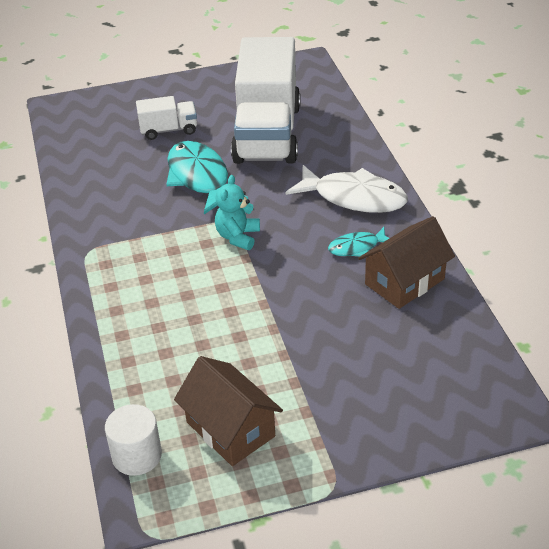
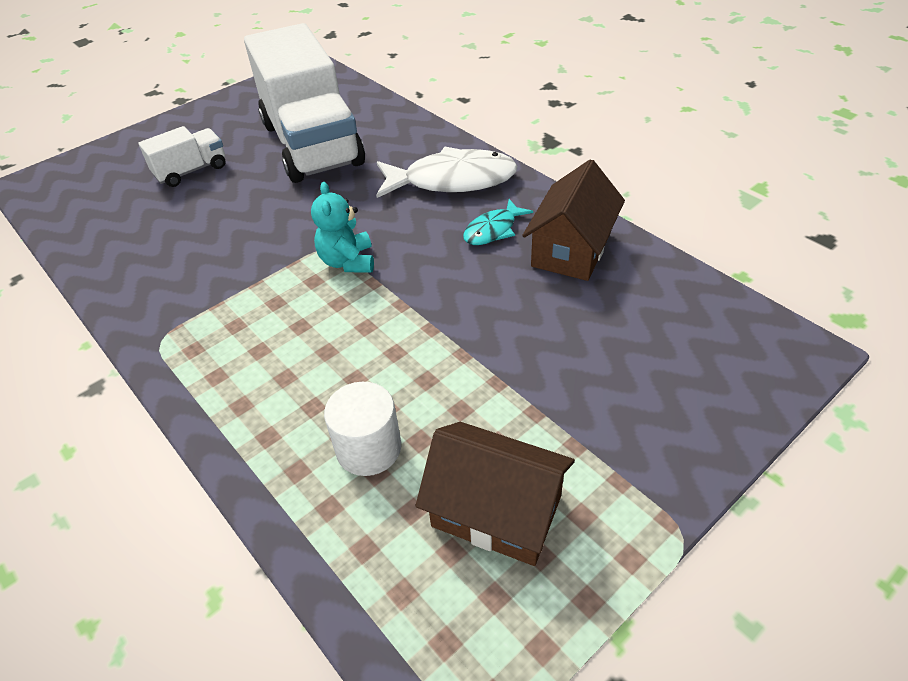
camera: 25 degrees left, 5 degrees up
(137, 455) = (391, 611): white cylinder -> white cylinder (368, 448)
(200, 178) = (260, 211): turquoise fish -> none

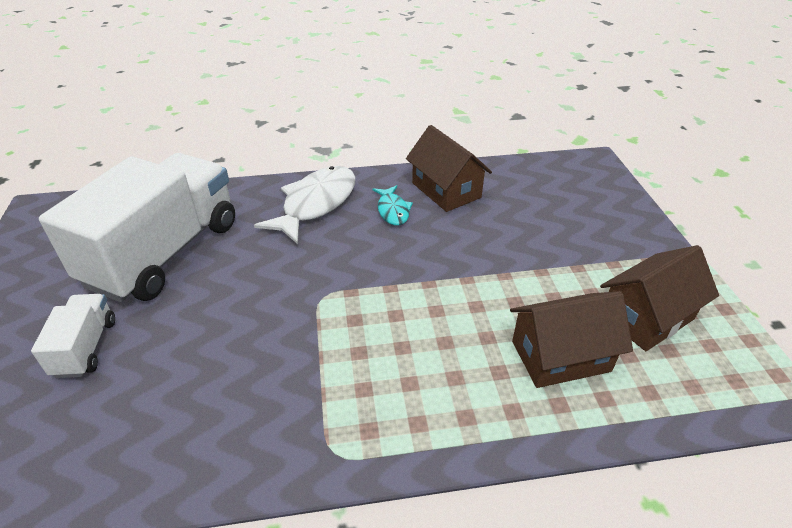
camera: 60 degrees left, 5 degrees down
(312, 144) = (164, 253): white truck -> white truck turned 75 degrees counterclockwise
(348, 261) = (351, 292): turquoise teddy bear -> none
(368, 448) = (560, 356): white cylinder -> brown house

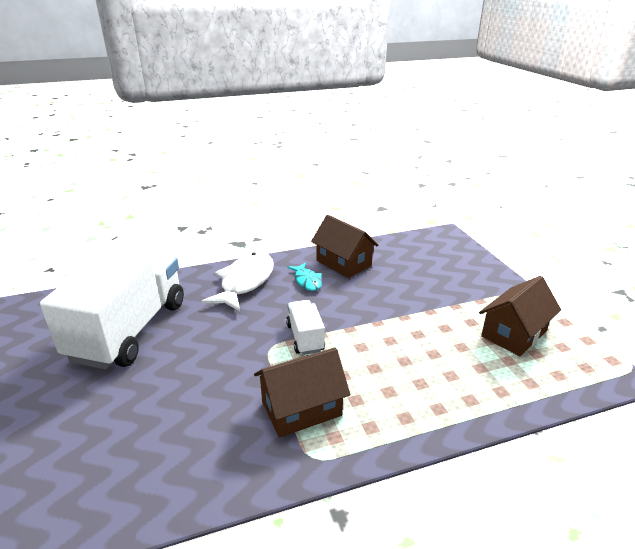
camera: 10 degrees left, 10 degrees down
(85, 347) = (81, 408): white truck -> white truck (305, 337)
(560, 356) = (461, 367): brown house -> brown house (301, 408)

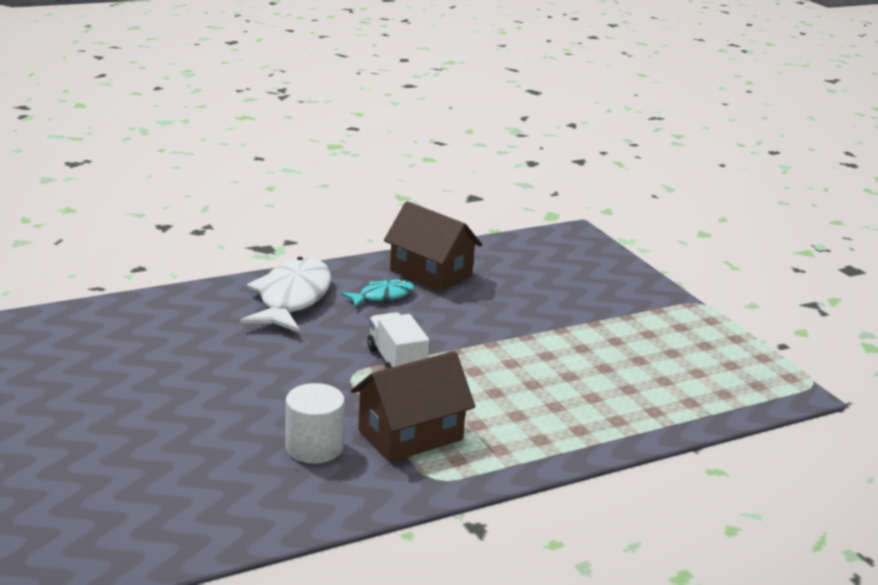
camera: 10 degrees left, 5 degrees down
(130, 330) = (145, 359): white truck -> none
(223, 418) = (314, 447): none -> white cylinder
(307, 281) = (382, 296): turquoise fish -> turquoise fish turned 90 degrees counterclockwise
(514, 333) = (670, 352): brown house -> none

